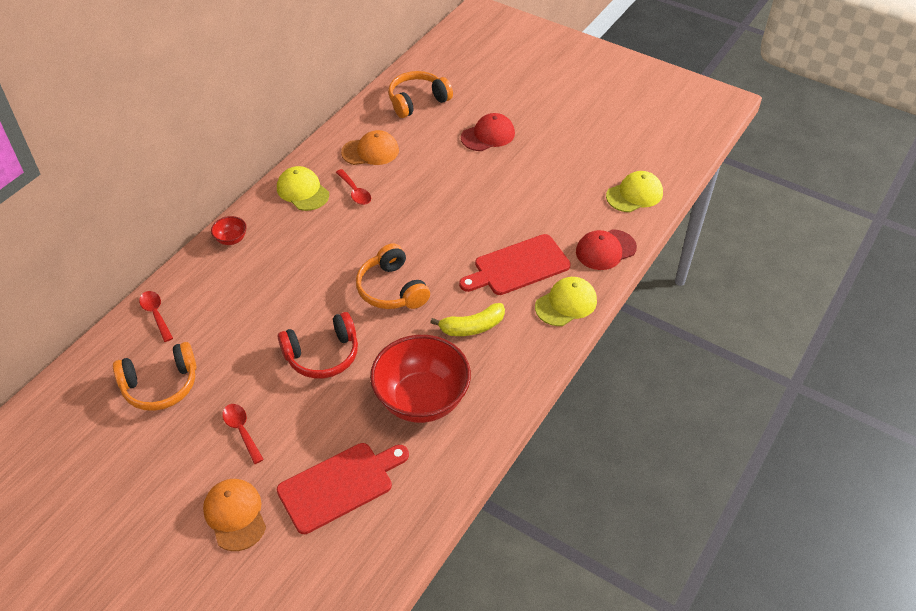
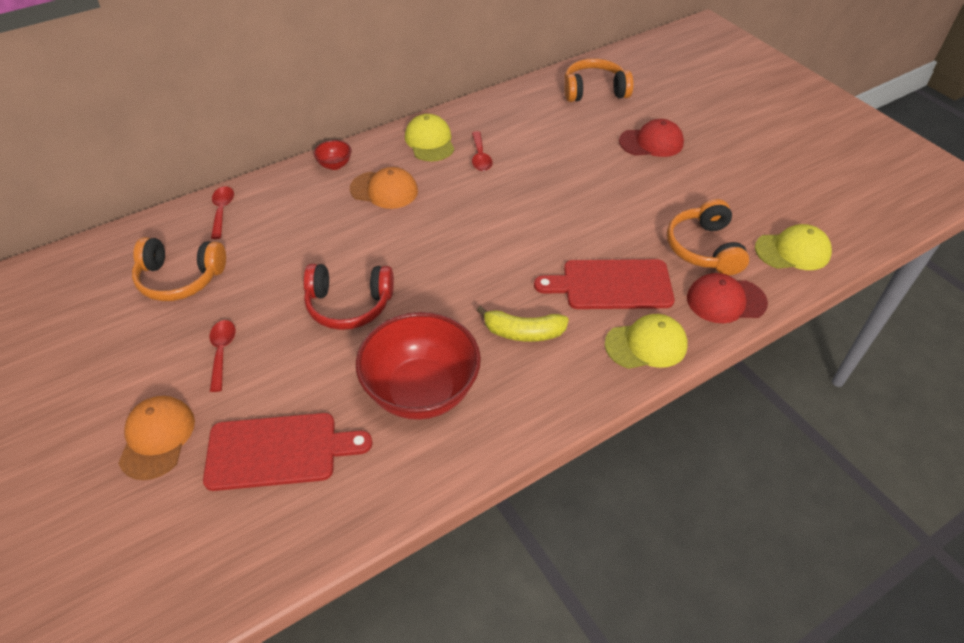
camera: 25 degrees right, 0 degrees up
(370, 151) = (519, 124): orange cap -> orange cap (384, 190)
(392, 289) = (460, 263): orange headphones -> orange headphones (704, 248)

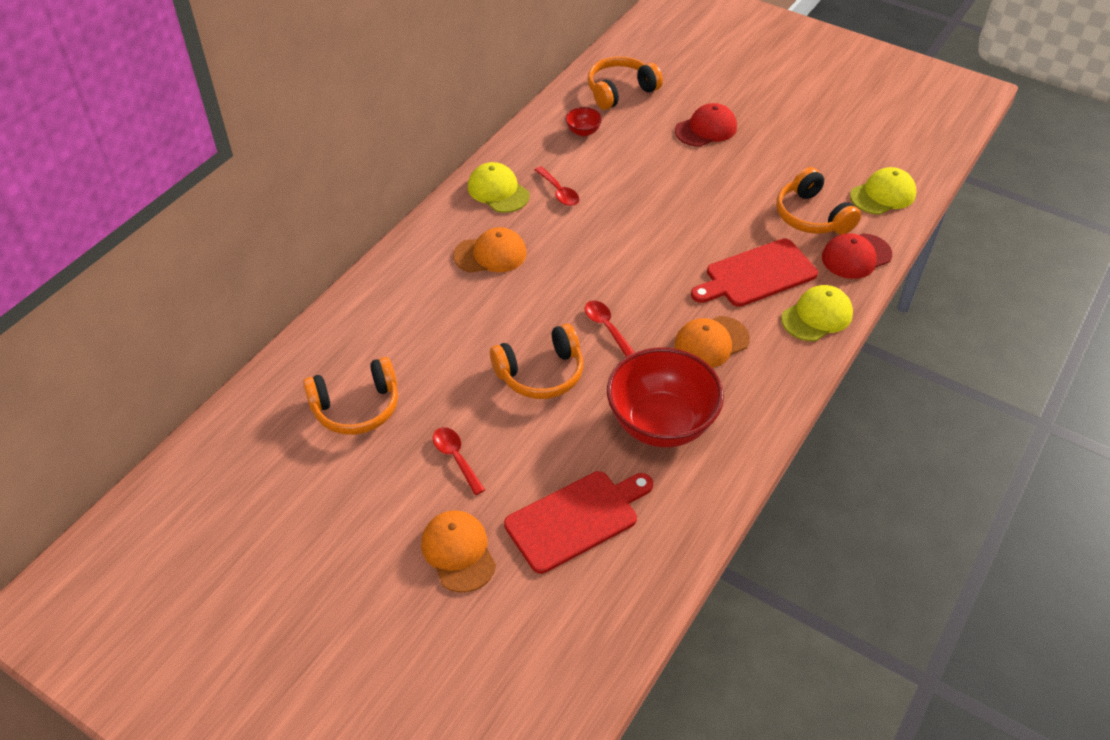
camera: 25 degrees left, 0 degrees up
(222, 211) = (342, 328): red spoon -> red spoon (606, 327)
(335, 165) = (421, 245): red bowl -> red bowl (583, 131)
(349, 305) = (541, 373): red headphones -> orange headphones
(523, 332) = (711, 342): yellow banana -> orange cap

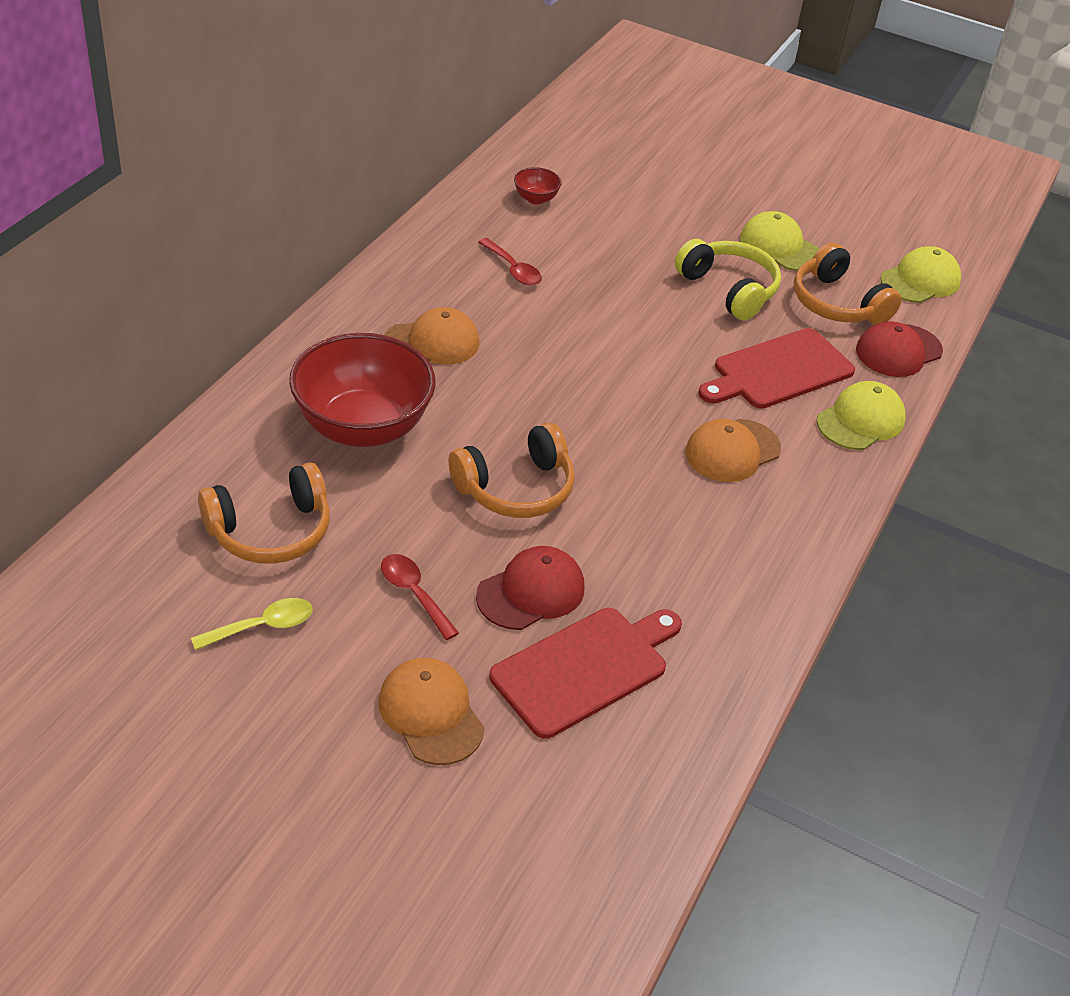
camera: 10 degrees left, 5 degrees down
(344, 482) = (262, 626): none -> yellow spoon
(498, 191) = (433, 267): yellow cap -> yellow cap (780, 247)
(606, 327) = (594, 431): red spoon -> none
(620, 91) = (577, 153): orange headphones -> none
(661, 423) = (681, 549): red bowl -> red bowl (362, 427)
(706, 129) = (691, 200): red cap -> red cap (531, 592)
(726, 205) = (729, 289): none -> yellow headphones

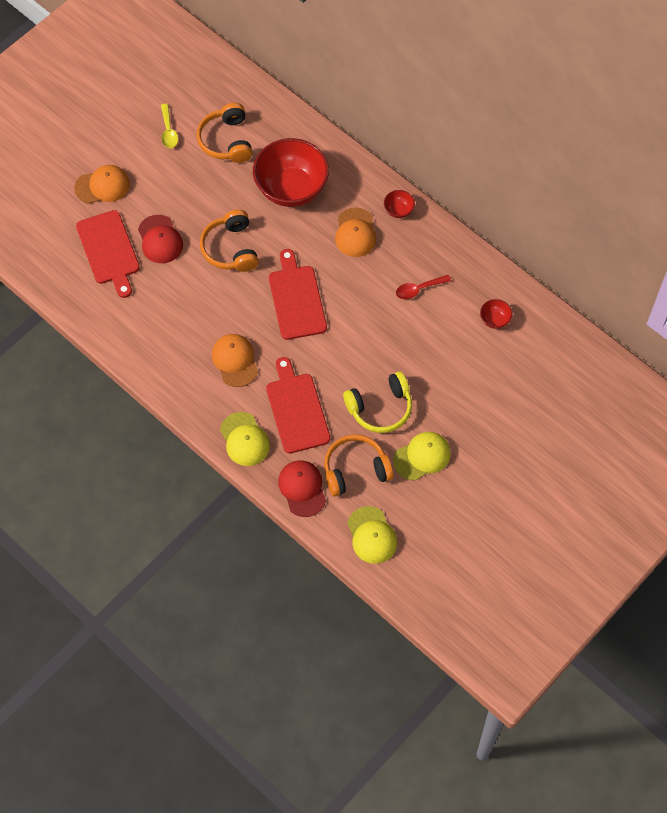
camera: 110 degrees right, 20 degrees up
(373, 300) = (398, 210): none -> red bowl
(414, 593) = (172, 191): red spoon -> none
(584, 394) = (296, 299): none -> red cutting board

